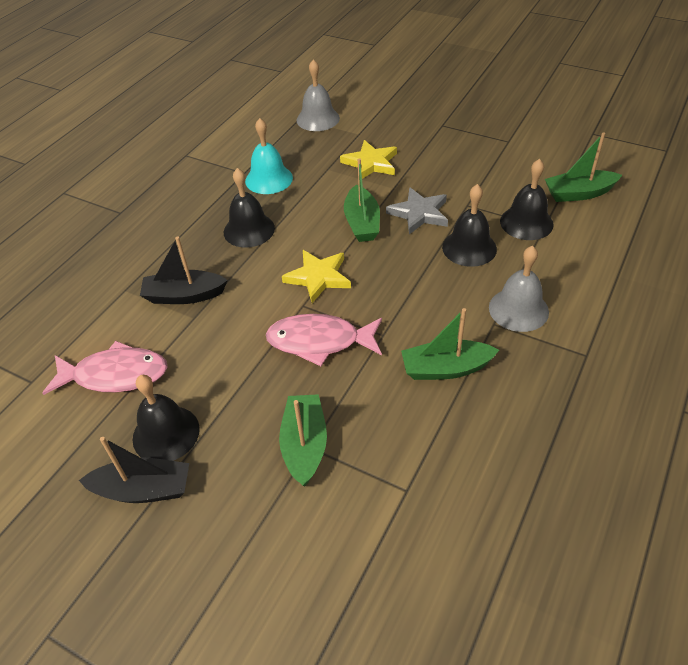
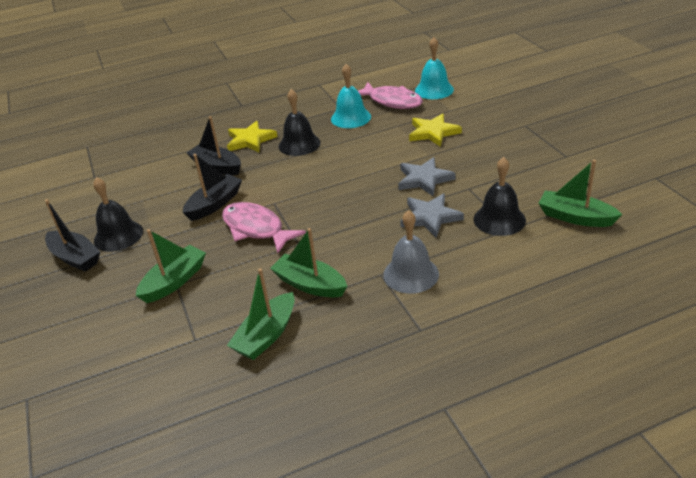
camera: 40 degrees right, 10 degrees down
(115, 375) = (132, 193): pink fish -> pink fish (392, 101)
(238, 338) = (215, 204): none -> black boat
(318, 119) = (434, 90): grey bell -> turquoise bell
(318, 277) = (304, 191): yellow star -> yellow star (250, 140)
(362, 223) = (376, 169): green boat -> green boat (266, 335)
(469, 248) = (430, 217): black bell -> grey star

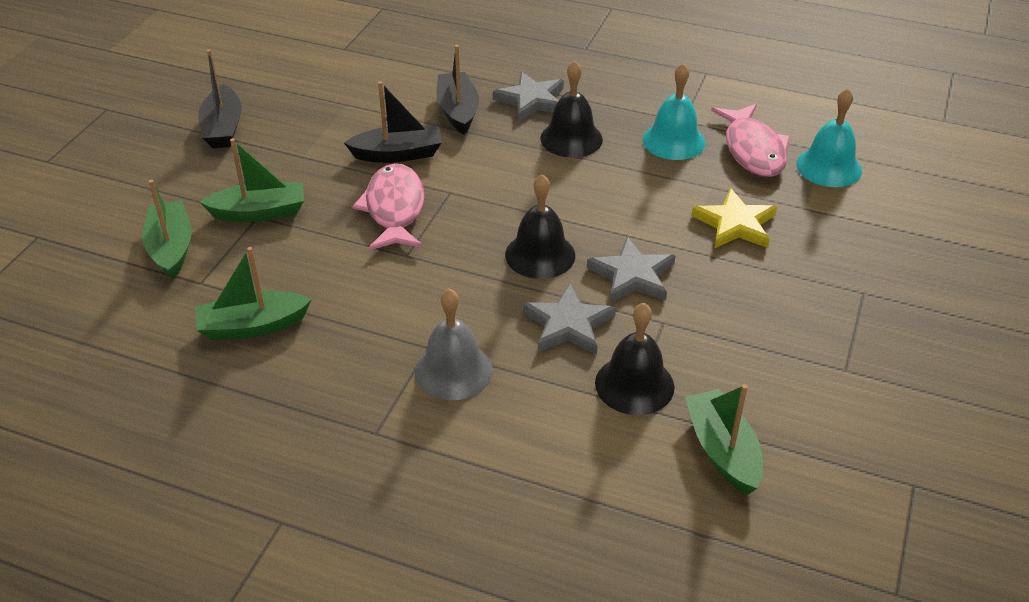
camera: 40 degrees right, 5 degrees up
(118, 235) = (280, 130): black bell -> black bell (540, 255)
(250, 140) = (531, 100): yellow star -> grey star
(310, 284) = (354, 306): green boat -> green boat (171, 248)

